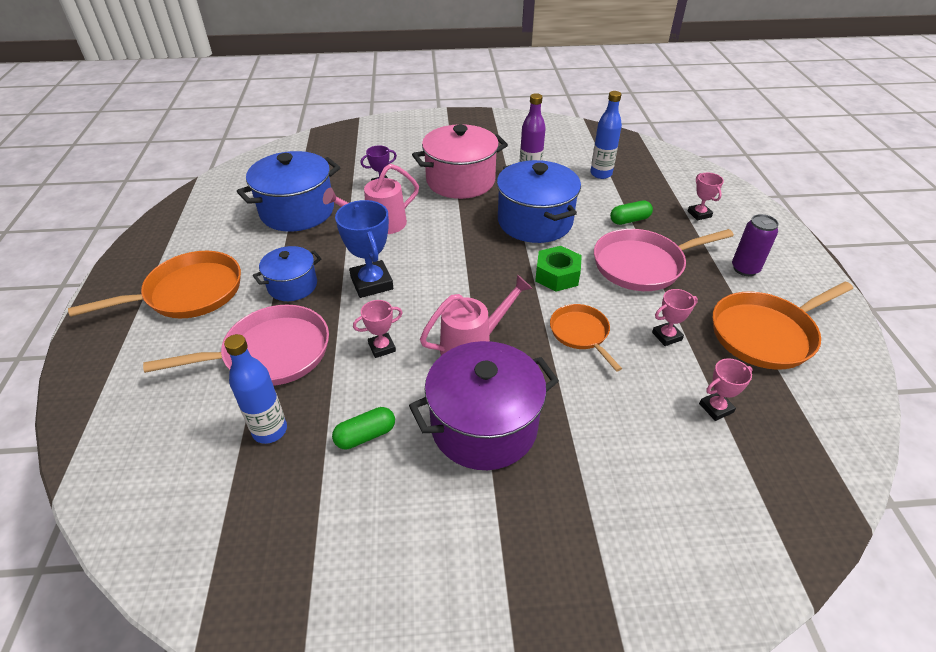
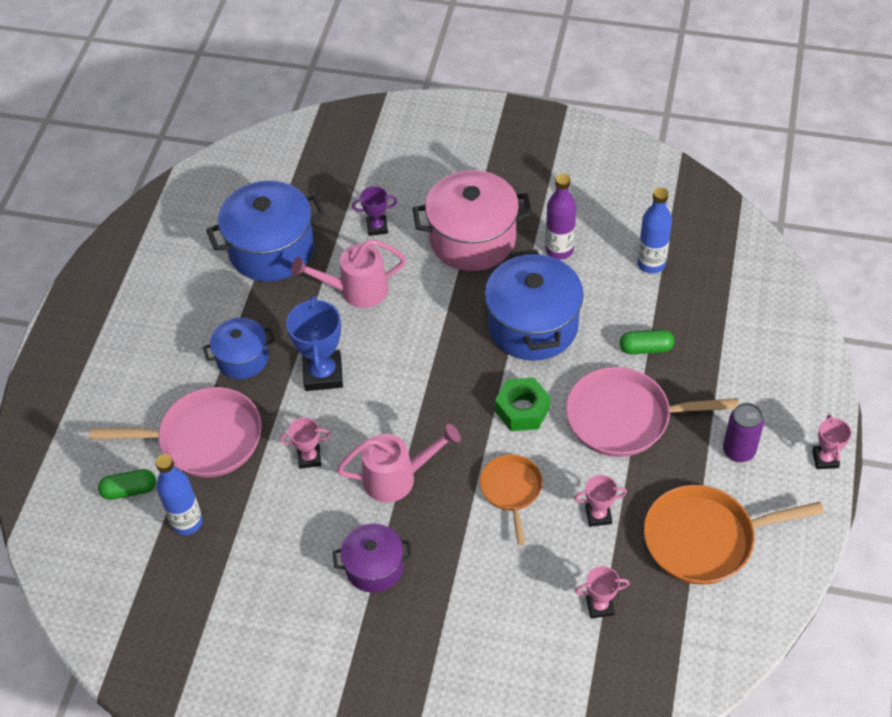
camera: 20 degrees right, 10 degrees up
(189, 293) = (140, 344): orange pan -> none
(365, 435) = (267, 549): green capsule -> green capsule (129, 490)
(484, 426) = (374, 567): purple pot -> purple pot, size x0.58
(699, 214) = (736, 358): pink trophy -> pink trophy (825, 459)

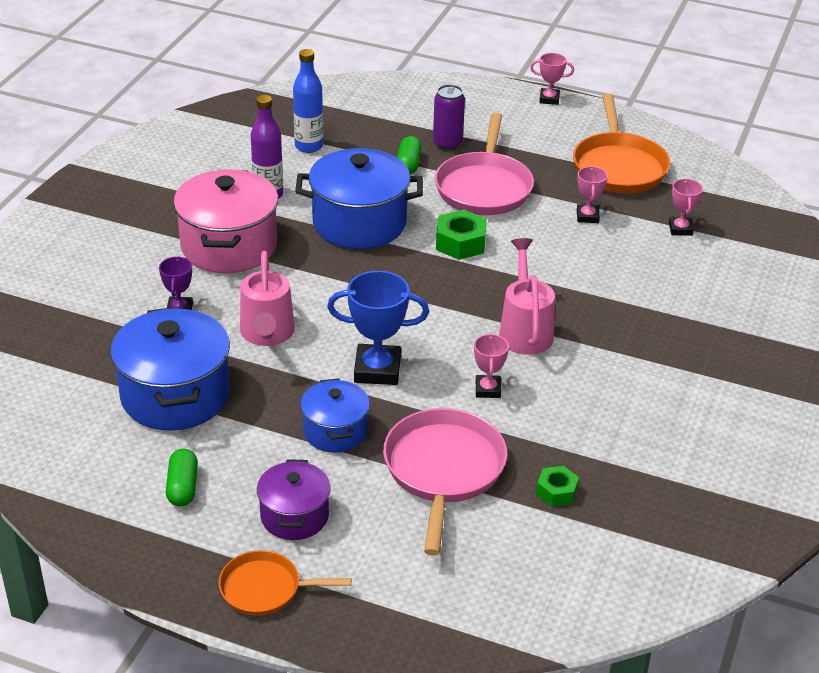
camera: 85 degrees left, 15 degrees down
(129, 490) = (504, 540): green capsule -> green capsule (183, 487)
(187, 522) = (556, 491): blue bottle -> green nut
(374, 567) = (628, 356): purple pot -> purple pot (294, 516)
(511, 490) = (552, 261): orange pan -> orange pan (265, 589)
(738, 451) = (533, 136): purple can -> purple can (447, 143)

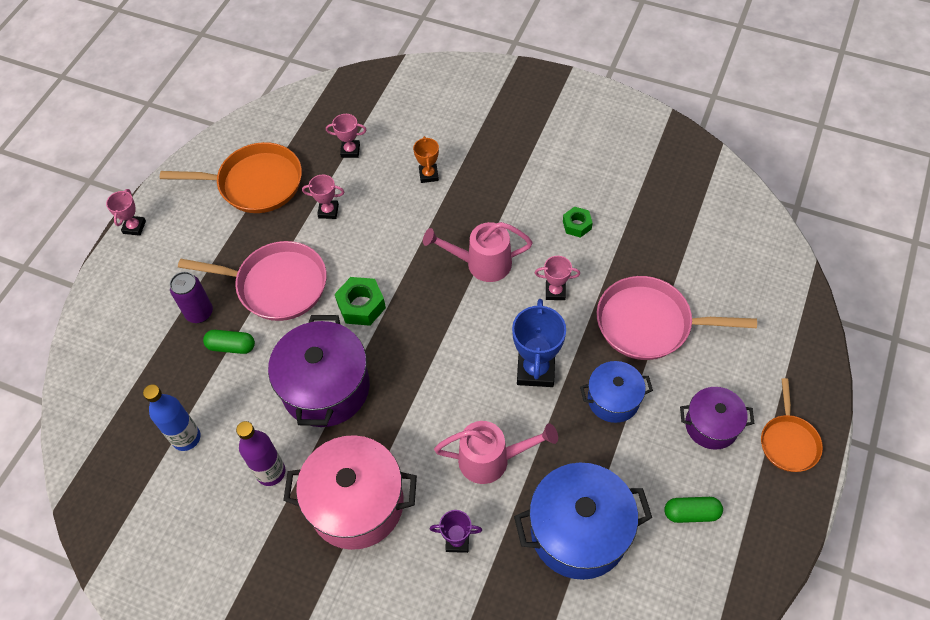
camera: 85 degrees left, 20 degrees up
(359, 223) = (326, 388): blue pot -> purple pot
(556, 491) = (662, 253): green nut -> green nut (577, 225)
(654, 288) = (428, 175): none -> orange trophy

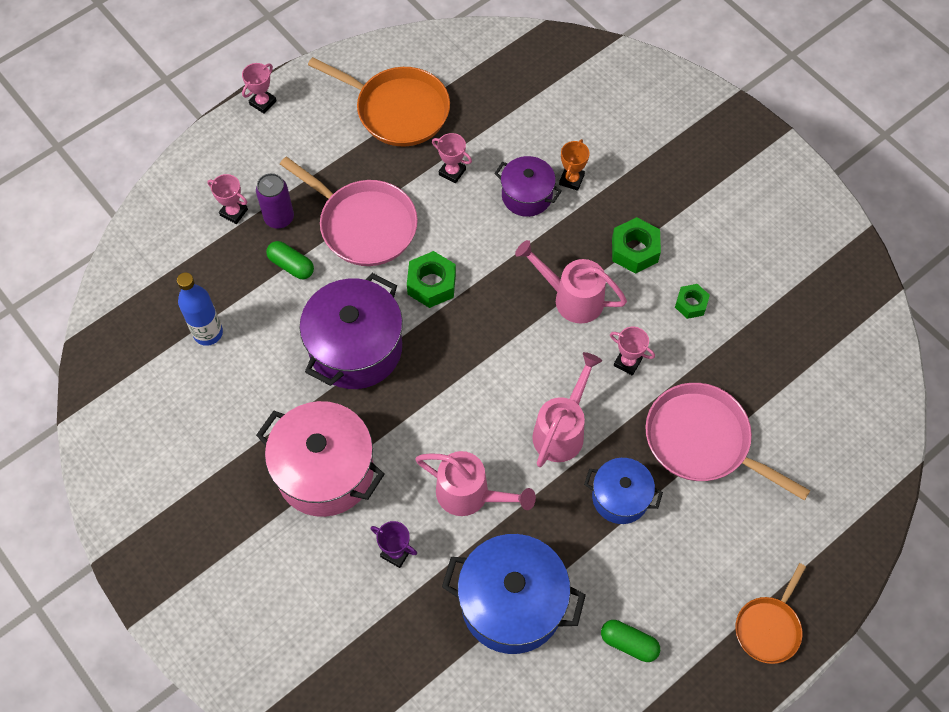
camera: 25 degrees right, 5 degrees up
(271, 472) = (265, 403): purple bottle -> none
(350, 151) = (508, 117): pink trophy -> pink trophy (234, 212)
(509, 205) = (634, 250): none -> green nut
(535, 370) = (562, 430): blue trophy -> pink watering can
(711, 425) = (701, 572): purple pot -> purple pot (527, 196)

